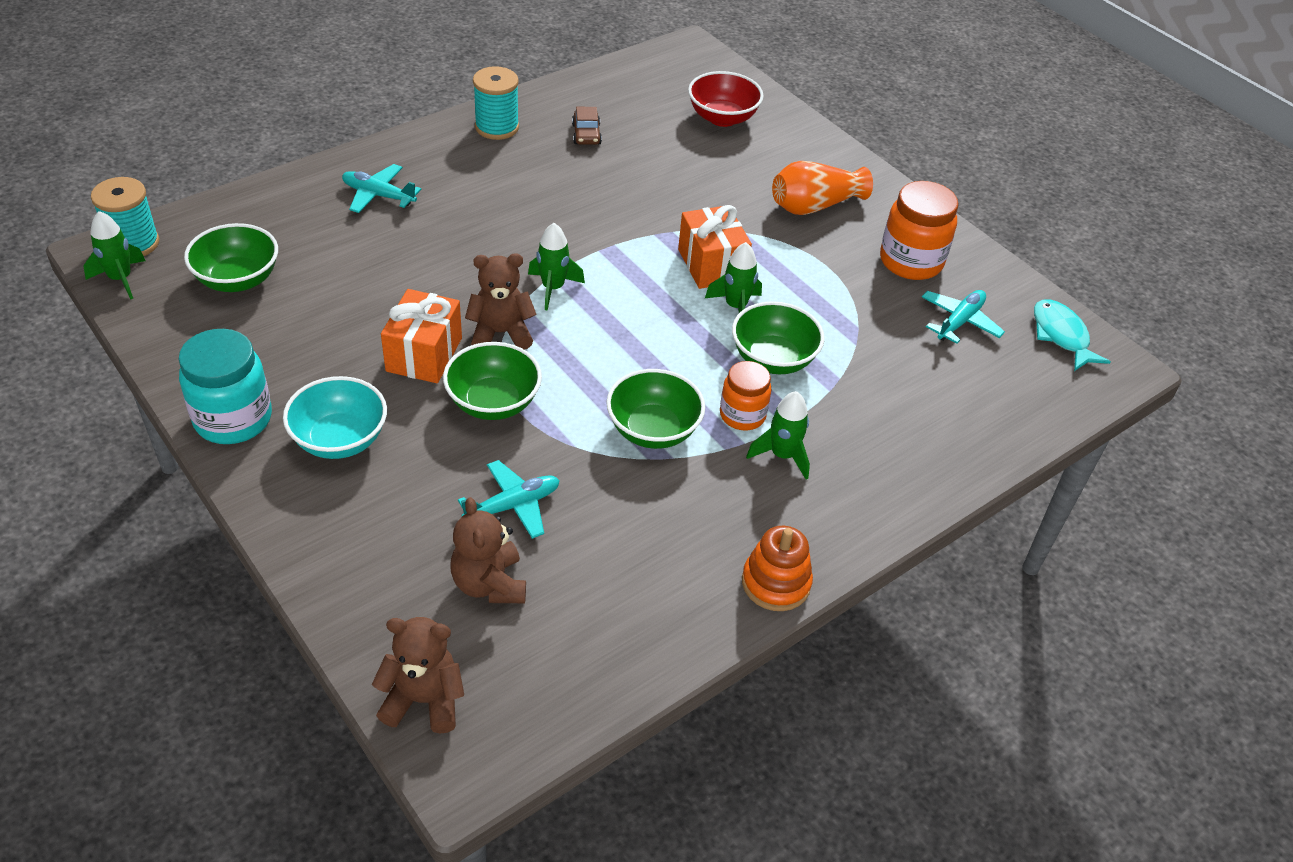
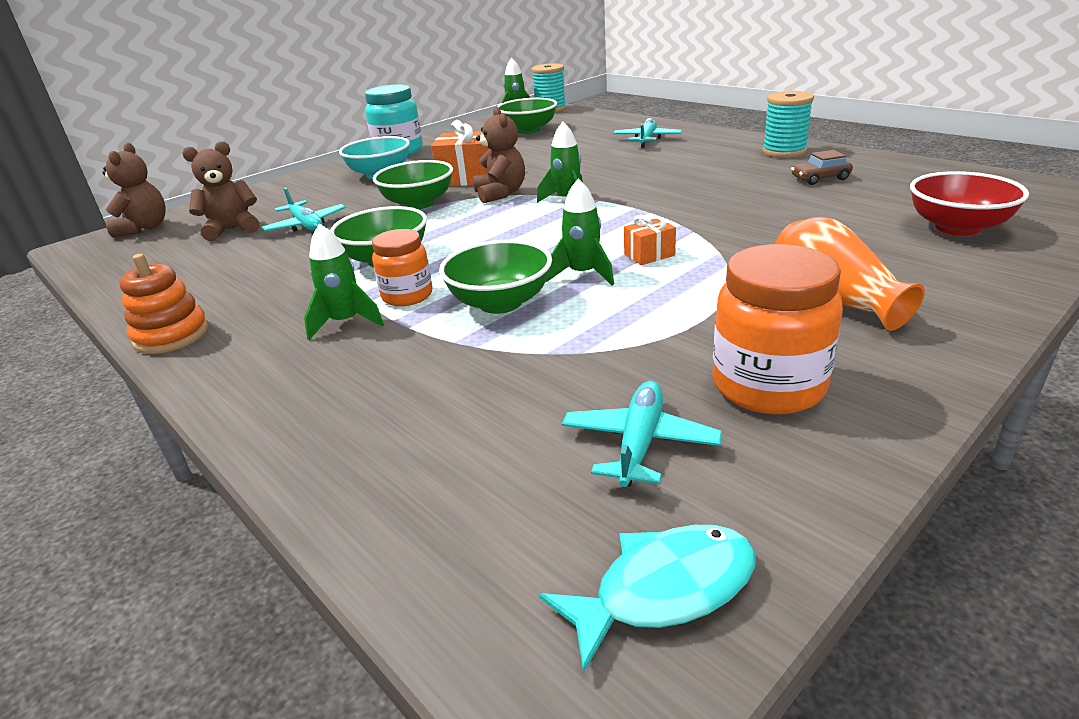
camera: 90 degrees right, 15 degrees down
(711, 265) = (649, 255): orange gift -> orange gift, size x0.54
(959, 322) = (639, 443): turquoise plane -> turquoise plane turned 105 degrees counterclockwise

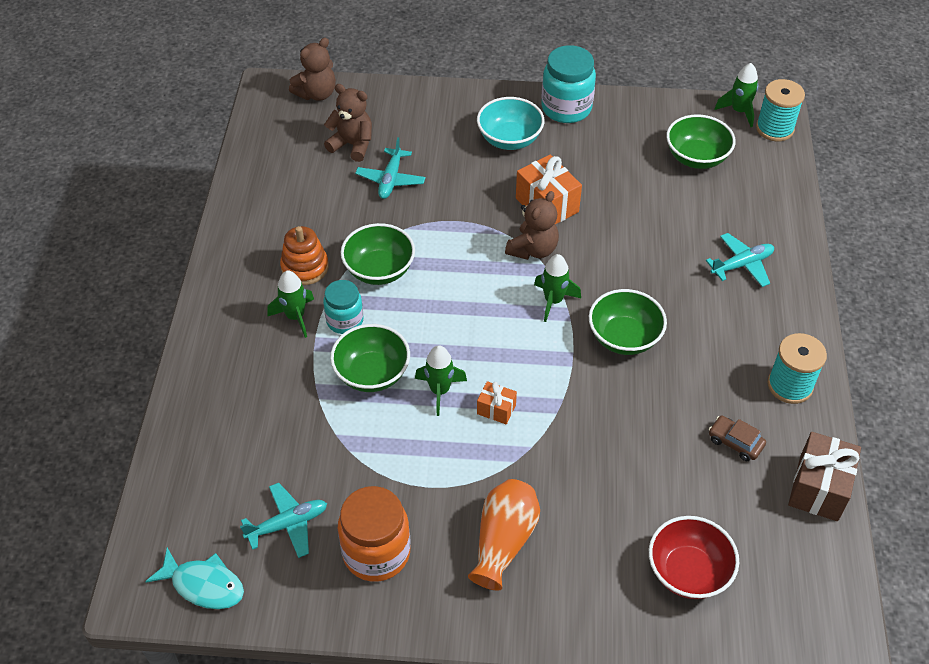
camera: 45 degrees right, 20 degrees up
(172, 335) = (225, 250): orange stacking toy -> orange stacking toy (305, 267)
(407, 296) = (345, 321): orange jar -> turquoise jar
(418, 204) = (475, 213): green bowl -> green bowl (624, 338)
(902, 165) = (818, 488): none -> brown gift

